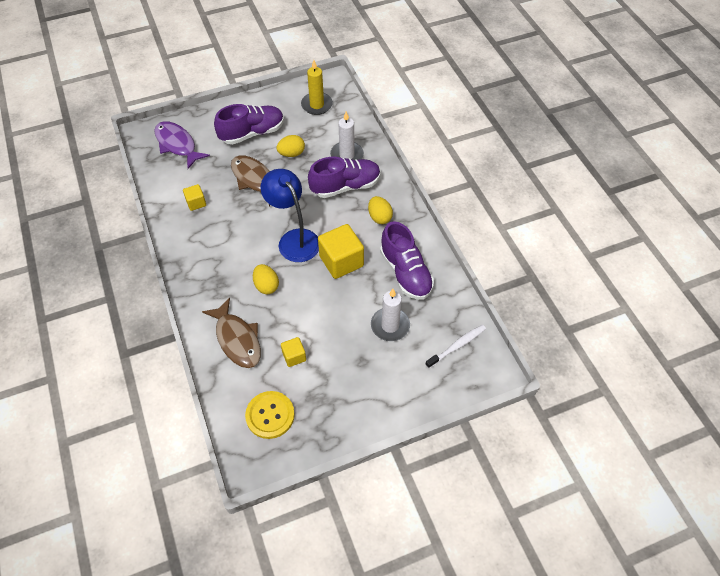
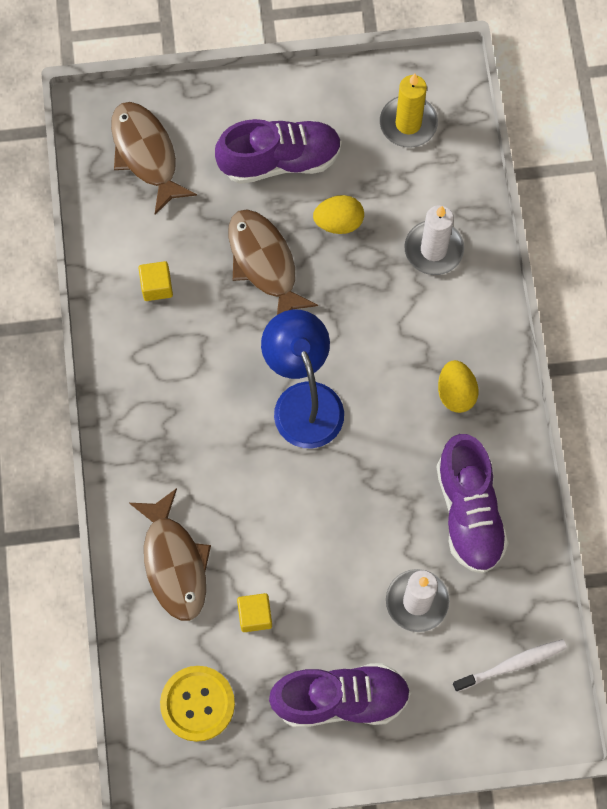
camera: 15 degrees right, 15 degrees up
(177, 144) = (146, 154): purple fish -> brown fish
(266, 286) = (239, 478): yellow egg -> none
(341, 261) = (370, 463): yellow cube -> none
(345, 186) = (415, 315): purple shoe -> purple shoe (341, 699)

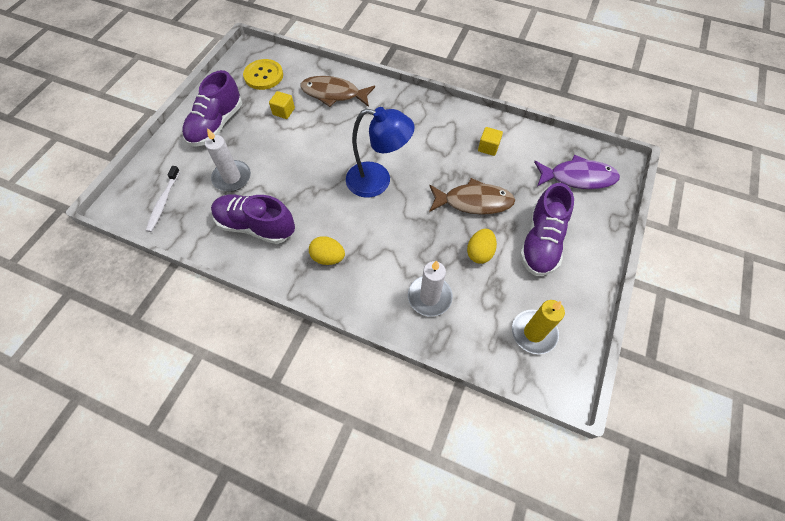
camera: 120 degrees right, 10 degrees down
(146, 154) = (578, 177): brown fish -> purple fish

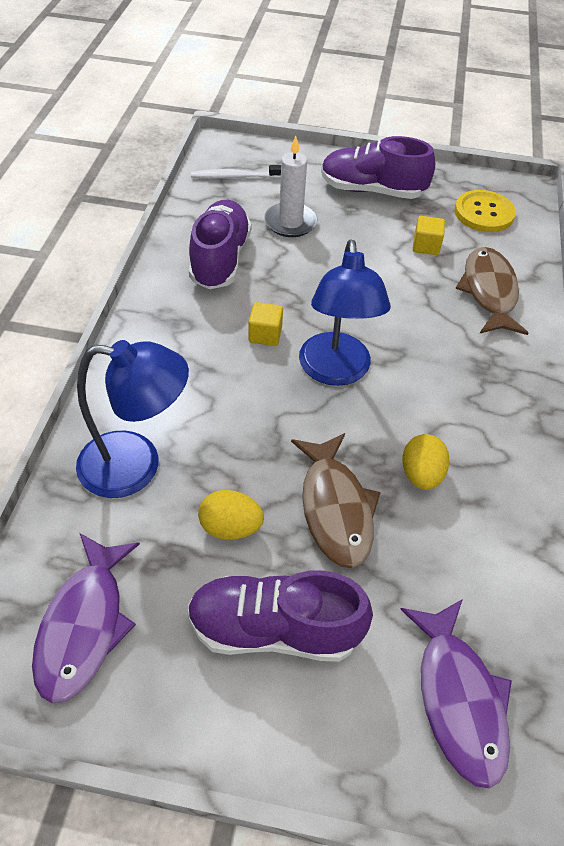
camera: 75 degrees right, 10 degrees down
(328, 257) = (185, 338): yellow egg -> yellow egg (421, 475)
(429, 297) = (136, 465): white candle -> blue lamp
(488, 147) = (470, 520): yellow cube -> yellow cube (265, 334)
(534, 333) = (84, 625): yellow candle -> purple fish

